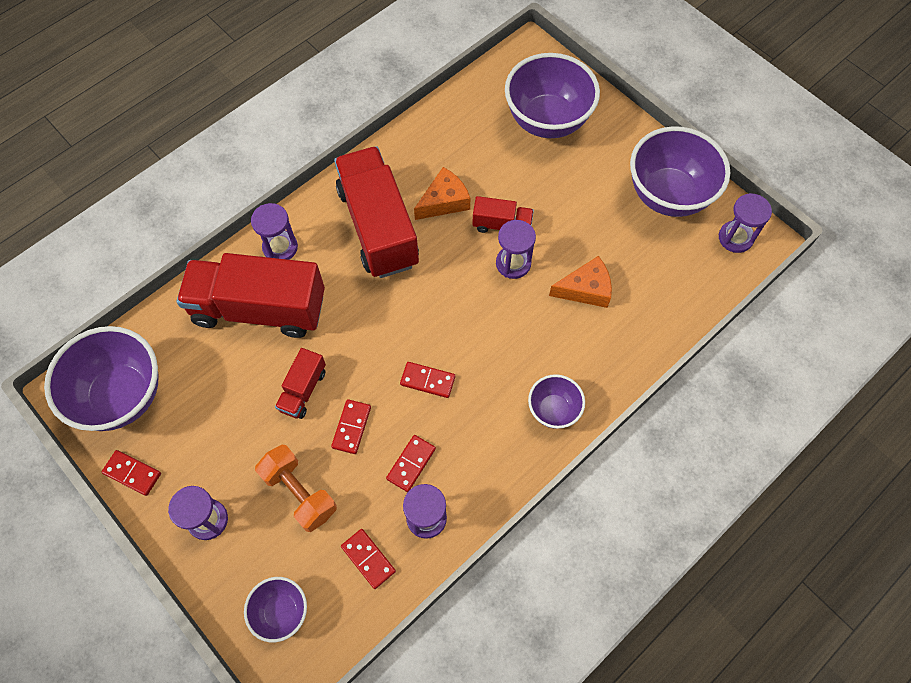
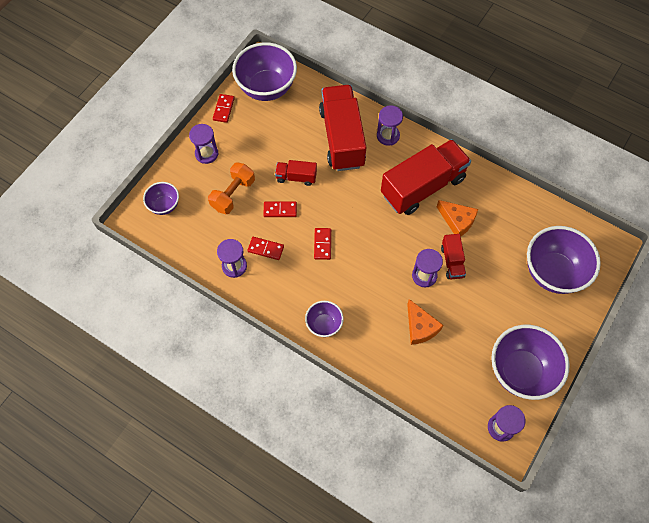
camera: 75 degrees right, 0 degrees up
(368, 559) = (203, 241): red domino -> none

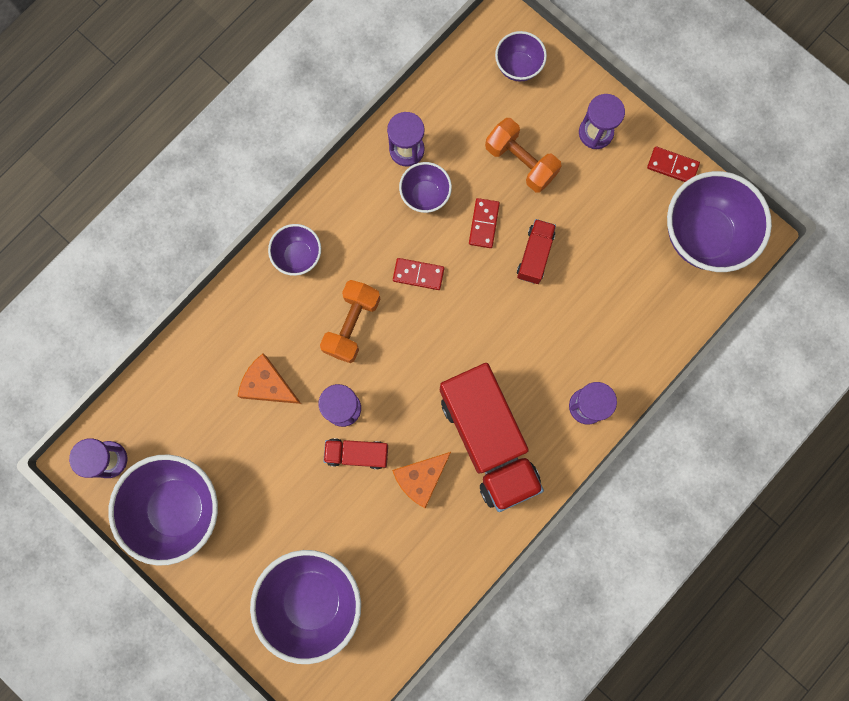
camera: 100 degrees right, 15 degrees up
(265, 249) = (425, 195): red domino -> purple bowl
(342, 138) = (593, 335): red truck -> none
(366, 280) = (352, 325): none -> orange dumbbell
(420, 327) = (268, 385): orange cheese -> orange cheese turned 45 degrees clockwise

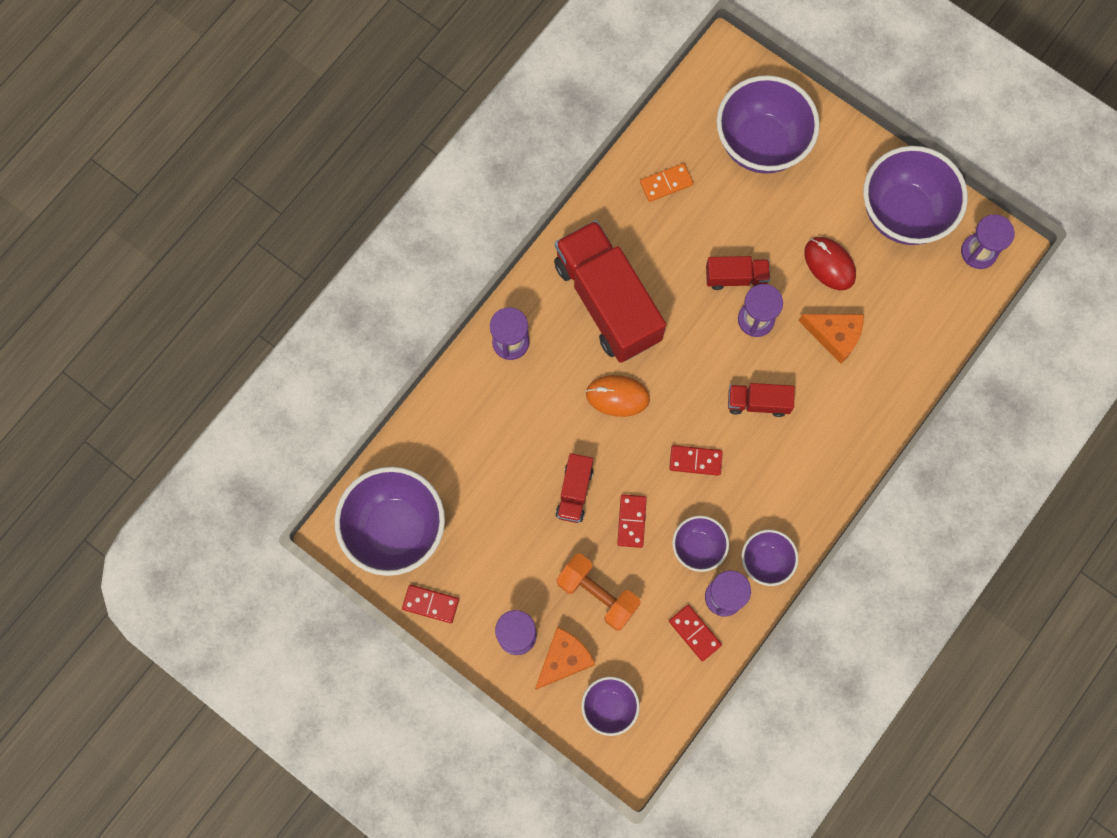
camera: 175 degrees right, 5 degrees down
(261, 459) = (829, 264): none -> red mouse
(298, 256) = (824, 469): purple bowl -> purple bowl (765, 561)
(352, 325) = (758, 402): orange dumbbell -> red truck
(416, 563) = (666, 183): none -> orange domino
(421, 478) = (670, 260): orange cheese -> orange cheese (564, 659)
(436, 121) = (694, 633): none -> red domino
(486, 343) = (617, 396): none -> orange mouse

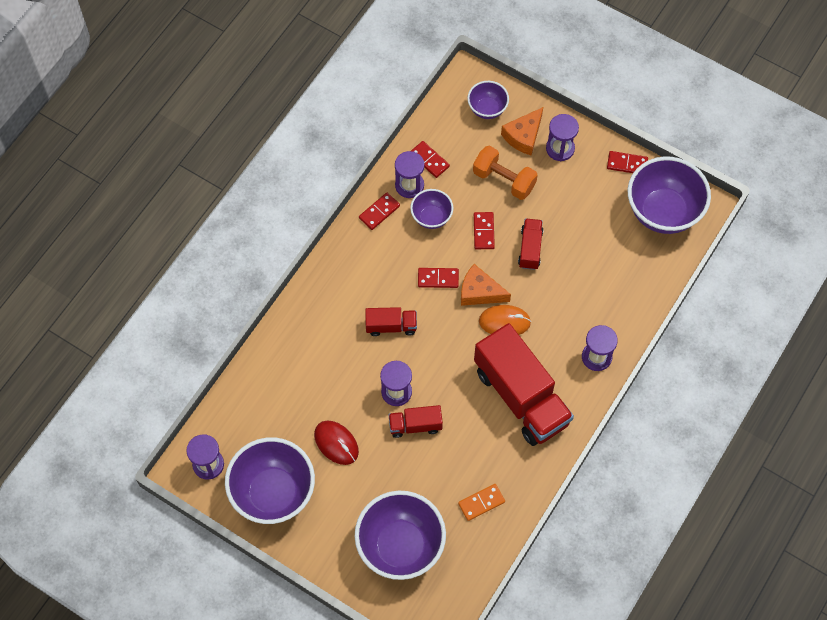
camera: 175 degrees right, 10 degrees down
(765, 561) = (379, 212): purple bowl -> red domino
(834, 336) = (330, 384): orange cheese -> orange cheese (479, 292)

